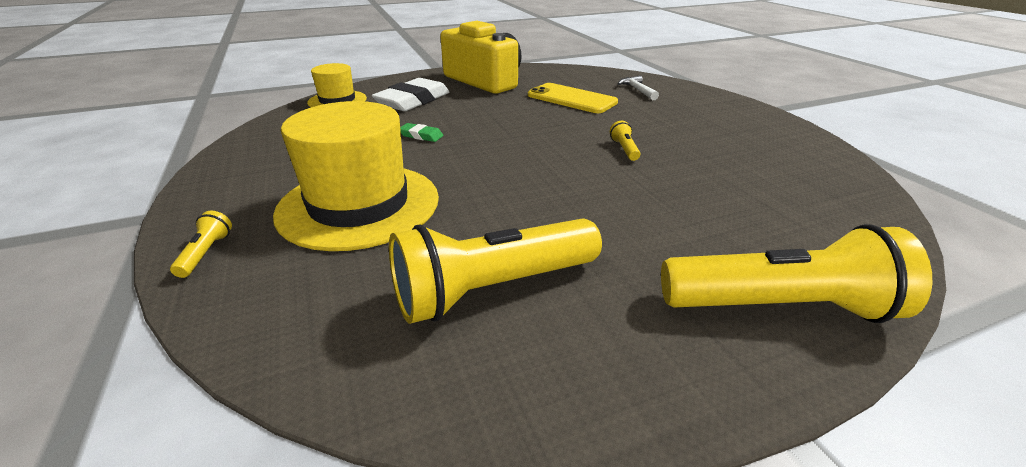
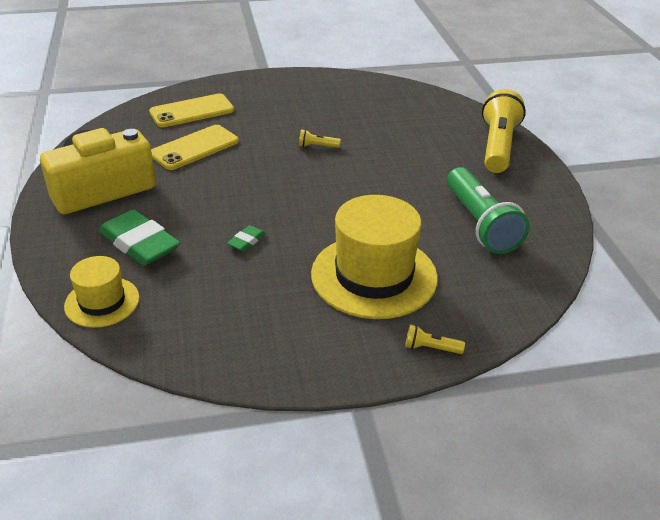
camera: 80 degrees left, 5 degrees up
(413, 100) = (139, 243): white eraser -> green eraser
(492, 289) = (480, 224): yellow flashlight -> green flashlight
(637, 90) = (192, 111): white hammer -> yellow phone

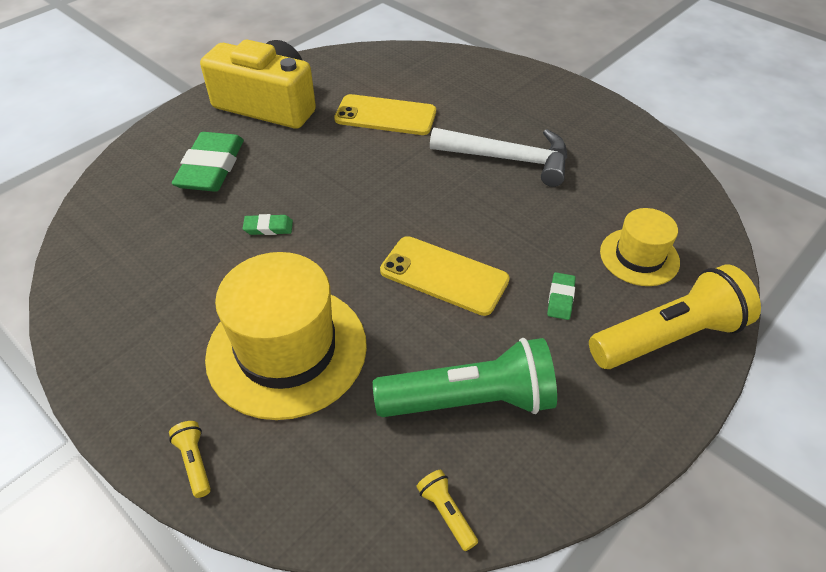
camera: 55 degrees right, 10 degrees up
(102, 302) = (117, 193): yellow hat -> yellow hat (639, 257)
(192, 111) = (444, 81): yellow phone -> yellow phone (444, 276)
(305, 126) = (508, 159): none -> white hammer
(317, 146) = (480, 187): yellow flashlight -> yellow flashlight (446, 513)
(438, 163) = (560, 298): none -> green eraser
(480, 224) = (470, 400): green flashlight -> green flashlight turned 135 degrees counterclockwise

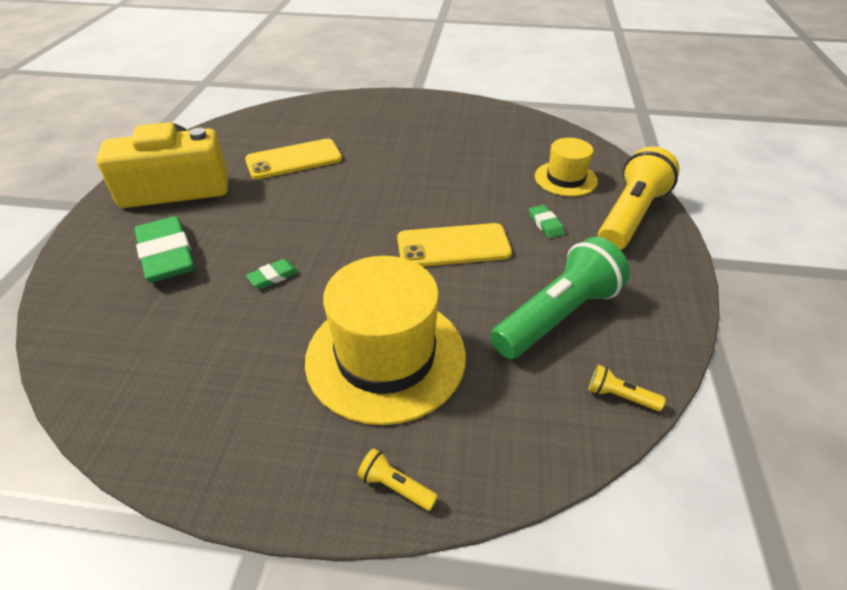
camera: 35 degrees left, 5 degrees down
(508, 159) = (420, 154): white hammer -> none

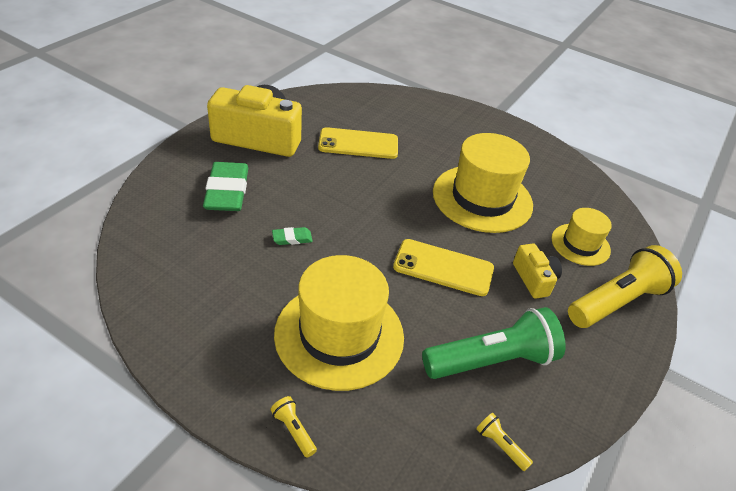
camera: 20 degrees right, 0 degrees up
(450, 169) = (482, 198): none -> yellow hat
(545, 224) = (534, 279): green eraser -> yellow camera

